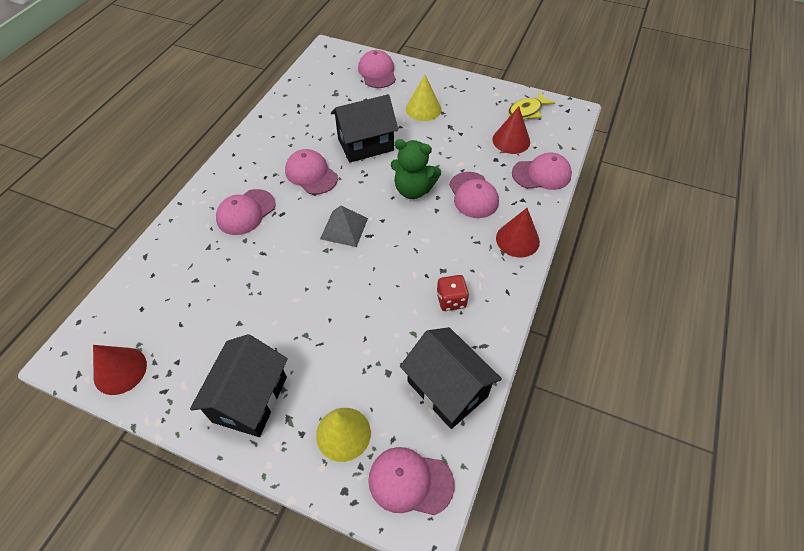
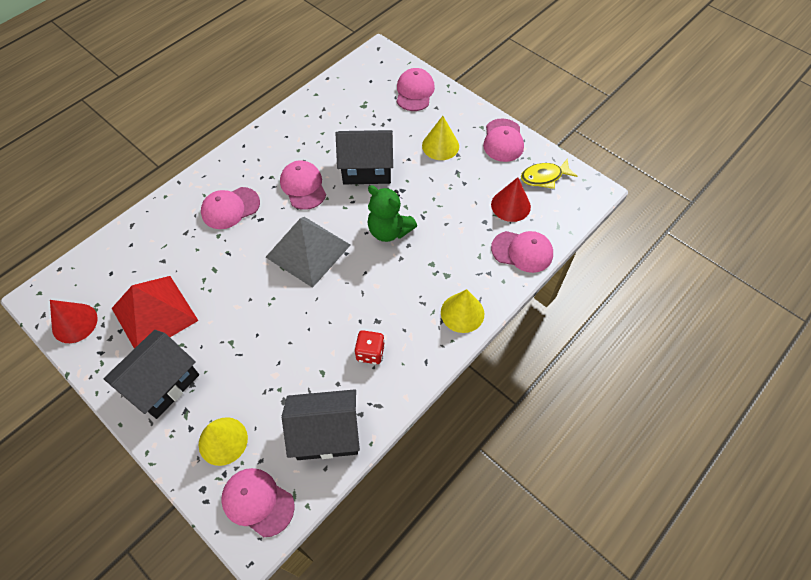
camera: 20 degrees right, 5 degrees up
(209, 333) = (154, 314): none -> red pyramid
(344, 228) = (308, 251): grey pyramid -> grey pyramid, size x1.65
(447, 389) = (326, 434): black house -> black house turned 75 degrees counterclockwise
(473, 195) = (443, 253): pink cap -> pink cap (503, 140)
(517, 239) = (462, 313): red cone -> yellow cone

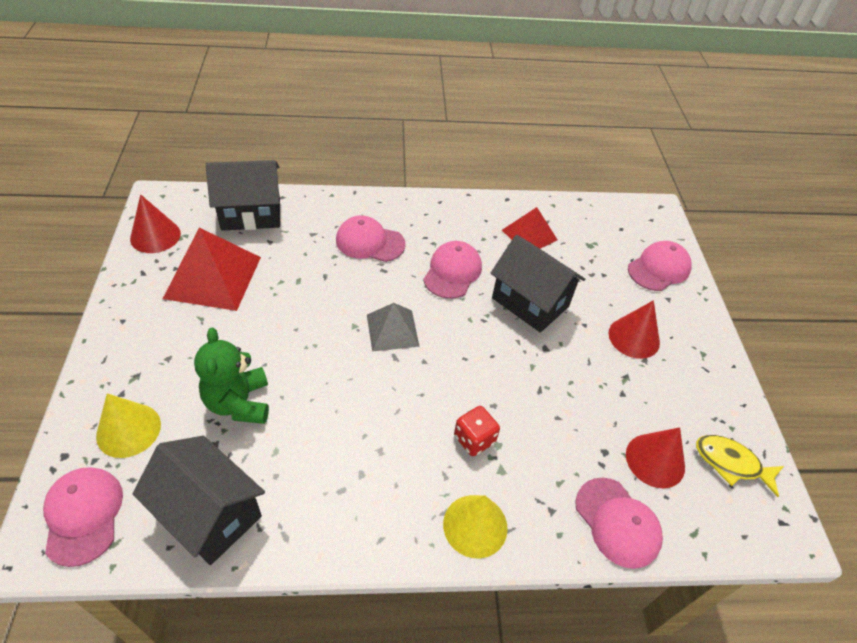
camera: 40 degrees right, 10 degrees down
(163, 383) = (150, 337): black house -> black house (251, 214)
(308, 251) = (392, 330): grey pyramid -> grey pyramid, size x0.61
(322, 126) = (529, 235): none -> red pyramid
(370, 352) = (338, 475): red dice -> red dice (474, 439)
(389, 230) = (489, 375): green teddy bear -> green teddy bear (239, 403)
(440, 146) = (634, 337): yellow cone -> red cone
(503, 140) = (716, 386): pink cap -> none

